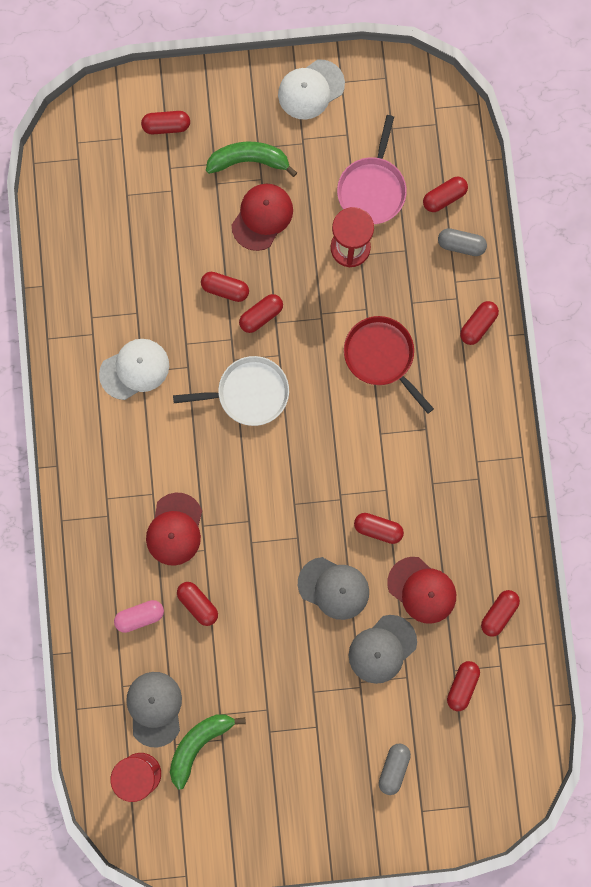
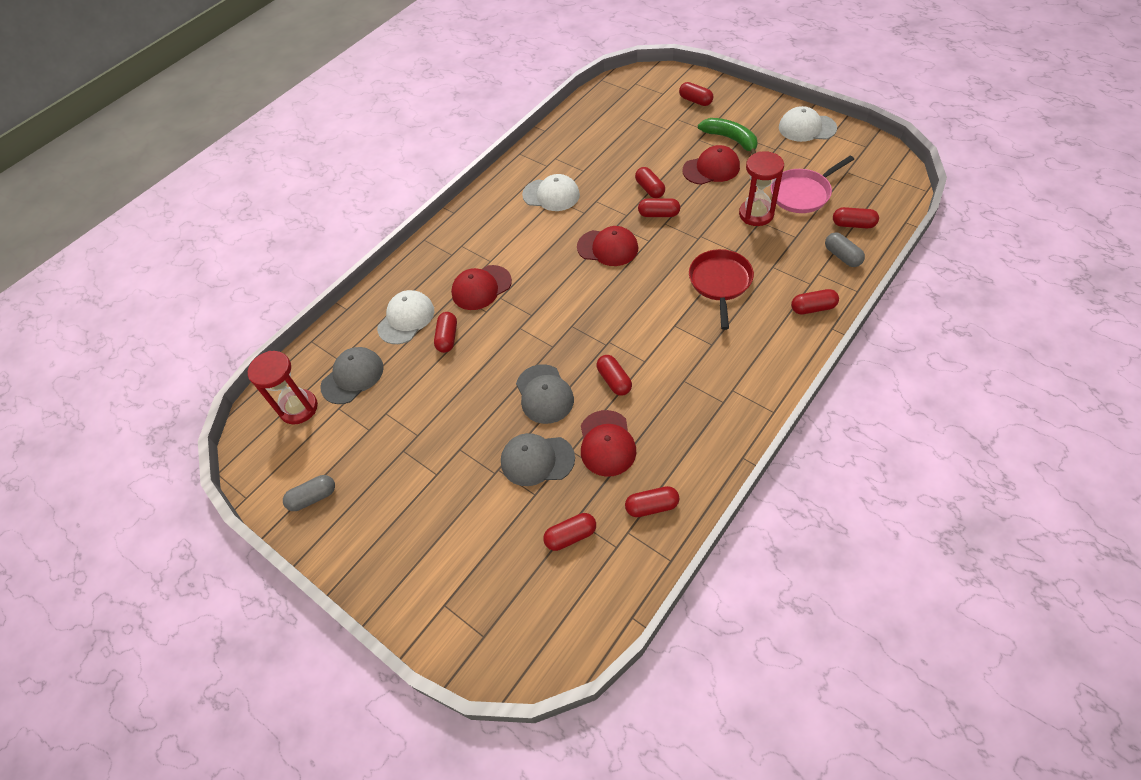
camera: 50 degrees right, 25 degrees down
(140, 616) = (406, 319): pink capsule -> white cap
(199, 744) = (352, 420): green banana -> none
(249, 393) = (608, 248): white pan -> red cap
(393, 768) = (457, 552): grey capsule -> grey capsule (313, 497)

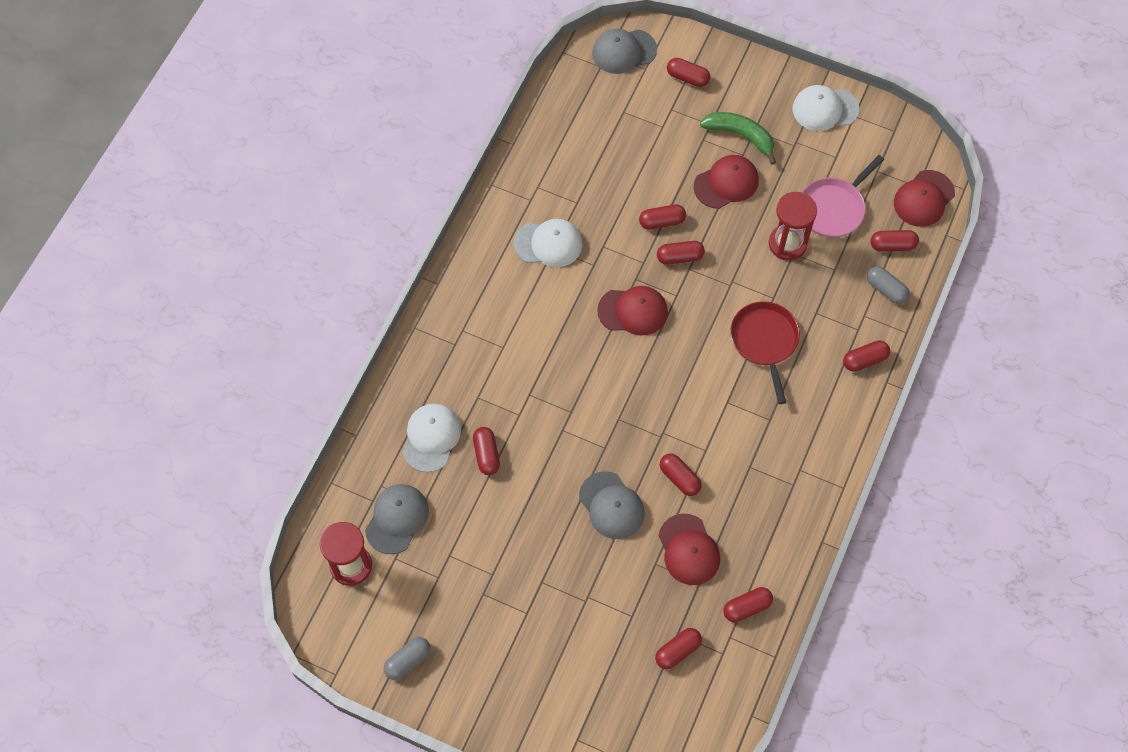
camera: 20 degrees left, 10 degrees up
(481, 288) = (504, 385): red cap -> red cap (923, 199)
(537, 460) = (624, 580): grey cap -> grey cap (624, 51)
(650, 189) = (662, 222): red capsule -> red capsule turned 60 degrees counterclockwise

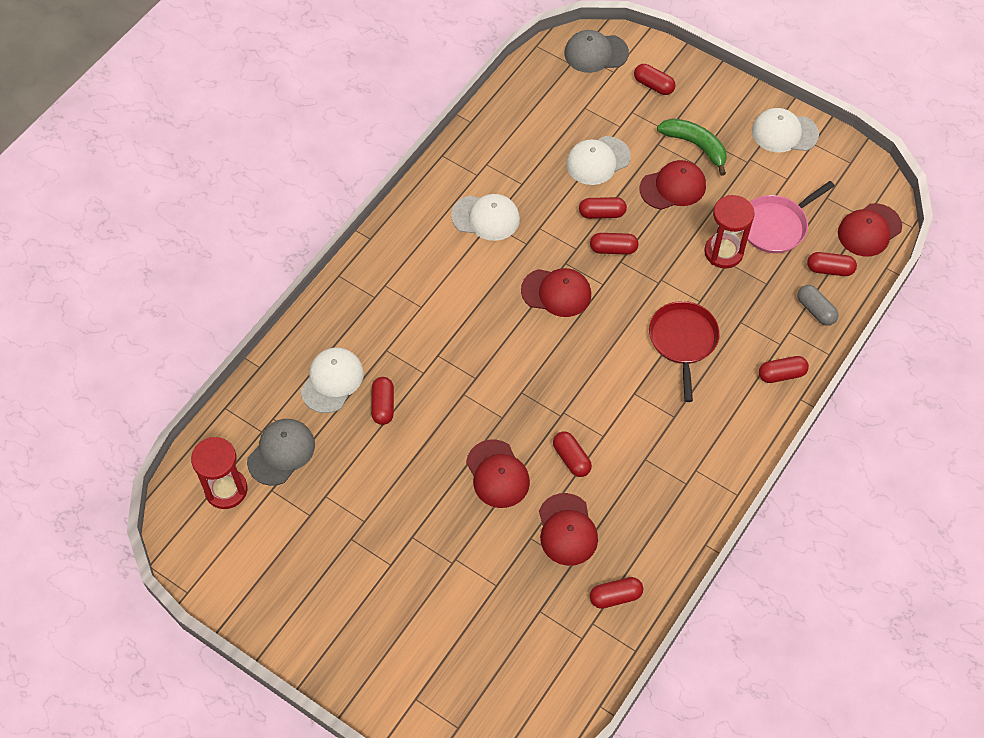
camera: 10 degrees right, 5 degrees down
(408, 661) = (261, 591): grey capsule -> none
(611, 505) = (497, 474): grey cap -> red cap
(647, 166) = (598, 160): none -> white cap
(677, 651) = (536, 628): red capsule -> none

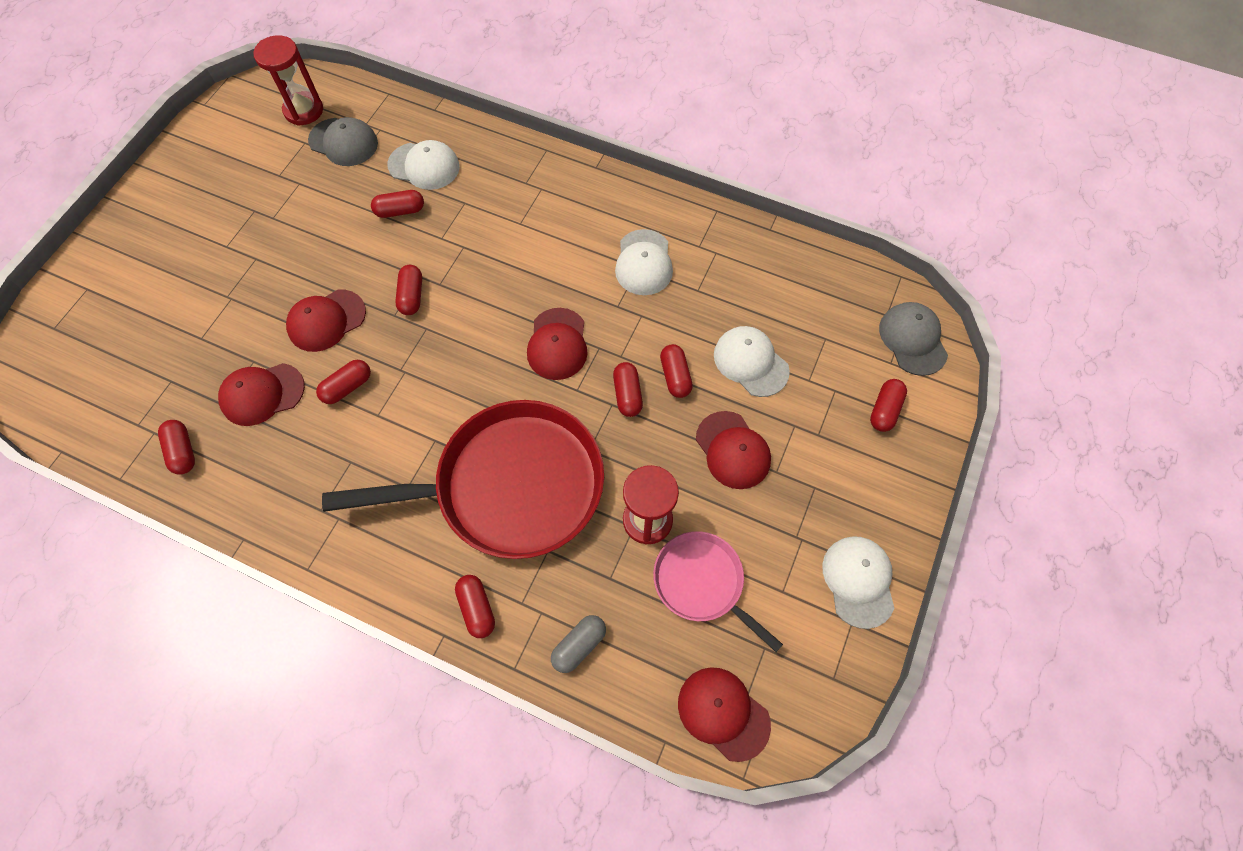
camera: 80 degrees right, 5 degrees up
(683, 341) = (511, 486): red pan -> red pan, size x1.92
(695, 146) = (804, 470): green banana -> none
(829, 269) = (646, 660): red capsule -> red capsule (412, 296)

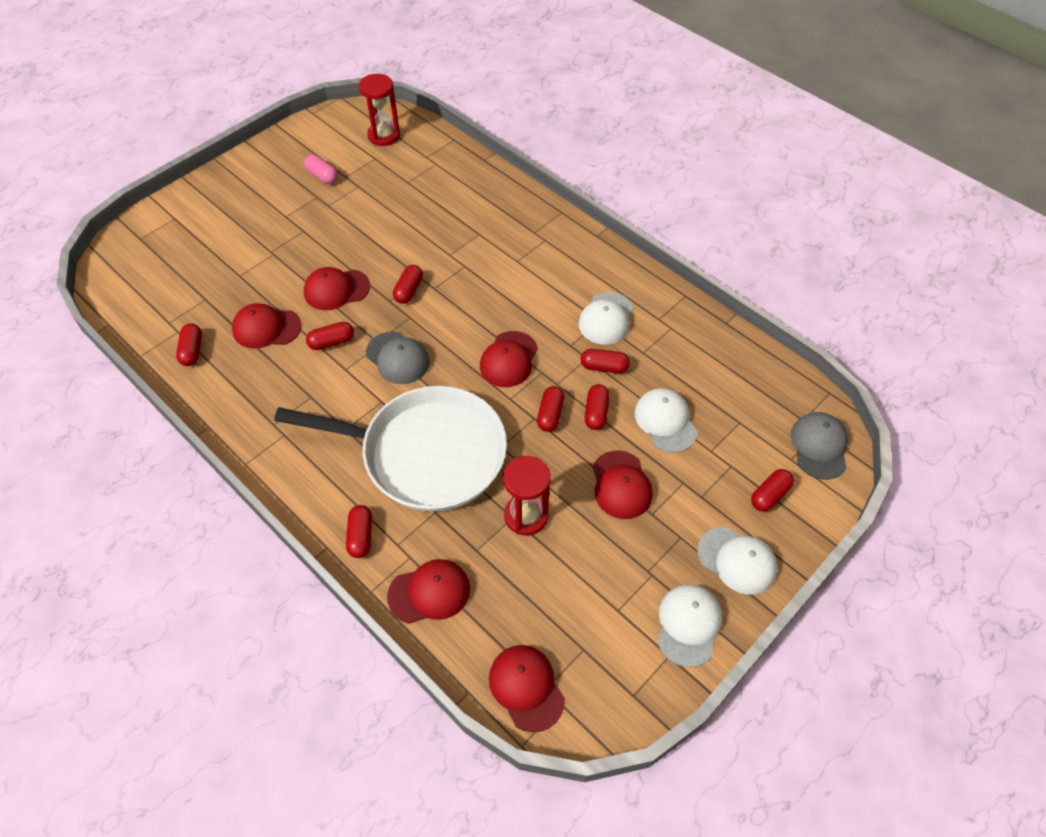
camera: 20 degrees right, 10 degrees down
(250, 182) = (322, 176): none -> pink capsule
(343, 142) = (404, 165): grey cap -> grey cap (398, 358)
(400, 211) = (426, 226): red capsule -> red capsule (604, 367)
(424, 166) = (459, 199): white cap -> white cap (737, 560)
(511, 486) = (427, 454): red pan -> white pan
(579, 645) = (429, 592): grey capsule -> red cap
(702, 582) = (551, 579): pink pan -> none

